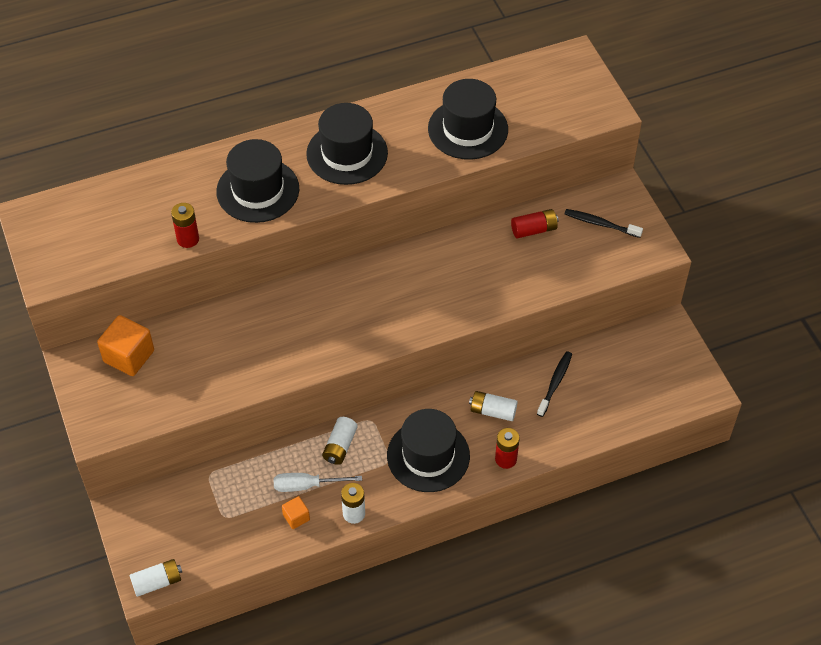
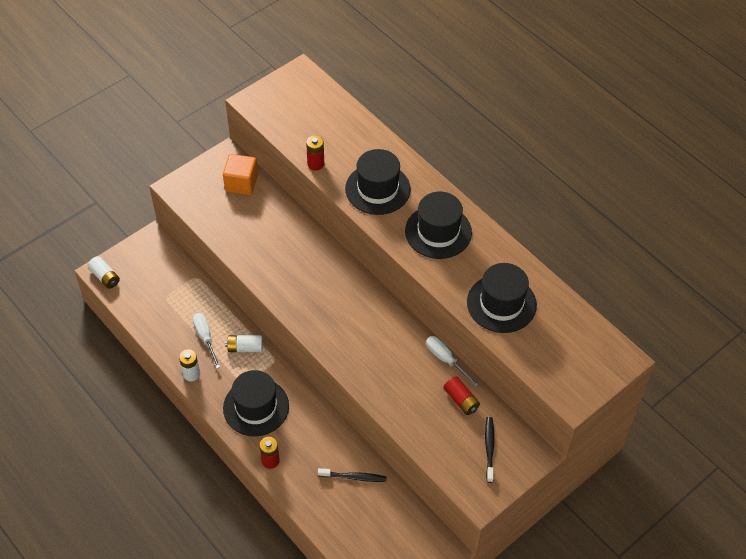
camera: 70 degrees right, 0 degrees up
(296, 517) = (178, 340): orange cube -> none
(478, 227) = (446, 360): none -> white screwdriver
(493, 411) = (311, 440): white battery -> none

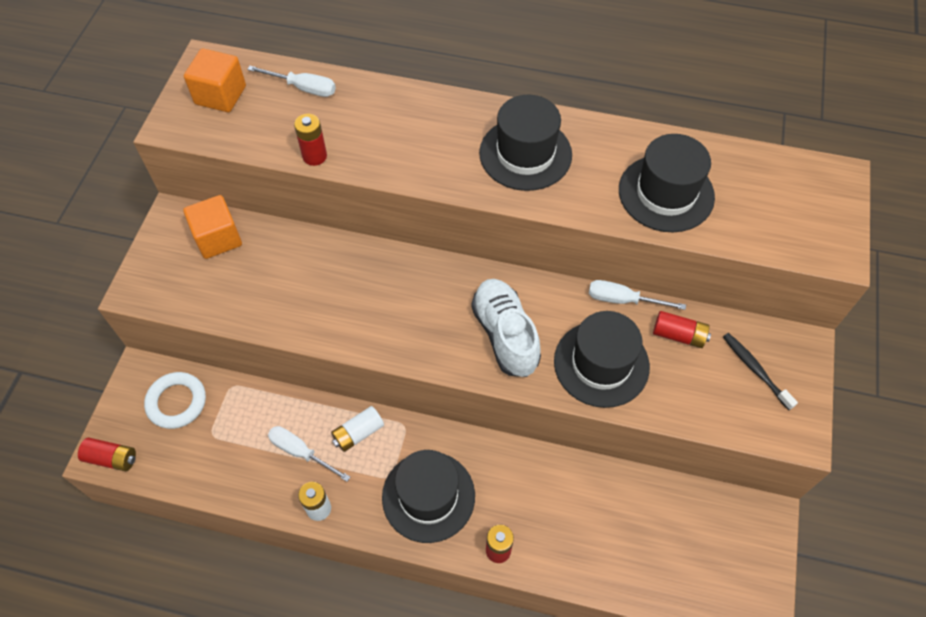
camera: 35 degrees left, 5 degrees up
(105, 277) = (112, 458): white battery -> red battery
(160, 268) = (177, 402): none -> white ring
(292, 98) = (220, 95): none -> orange cube
(342, 119) = (303, 88): none -> white screwdriver
(354, 477) = (605, 502): black toothbrush -> none
(357, 336) = (505, 335): none -> white shoe
(377, 189) = (414, 144): black hat -> black hat (601, 364)

